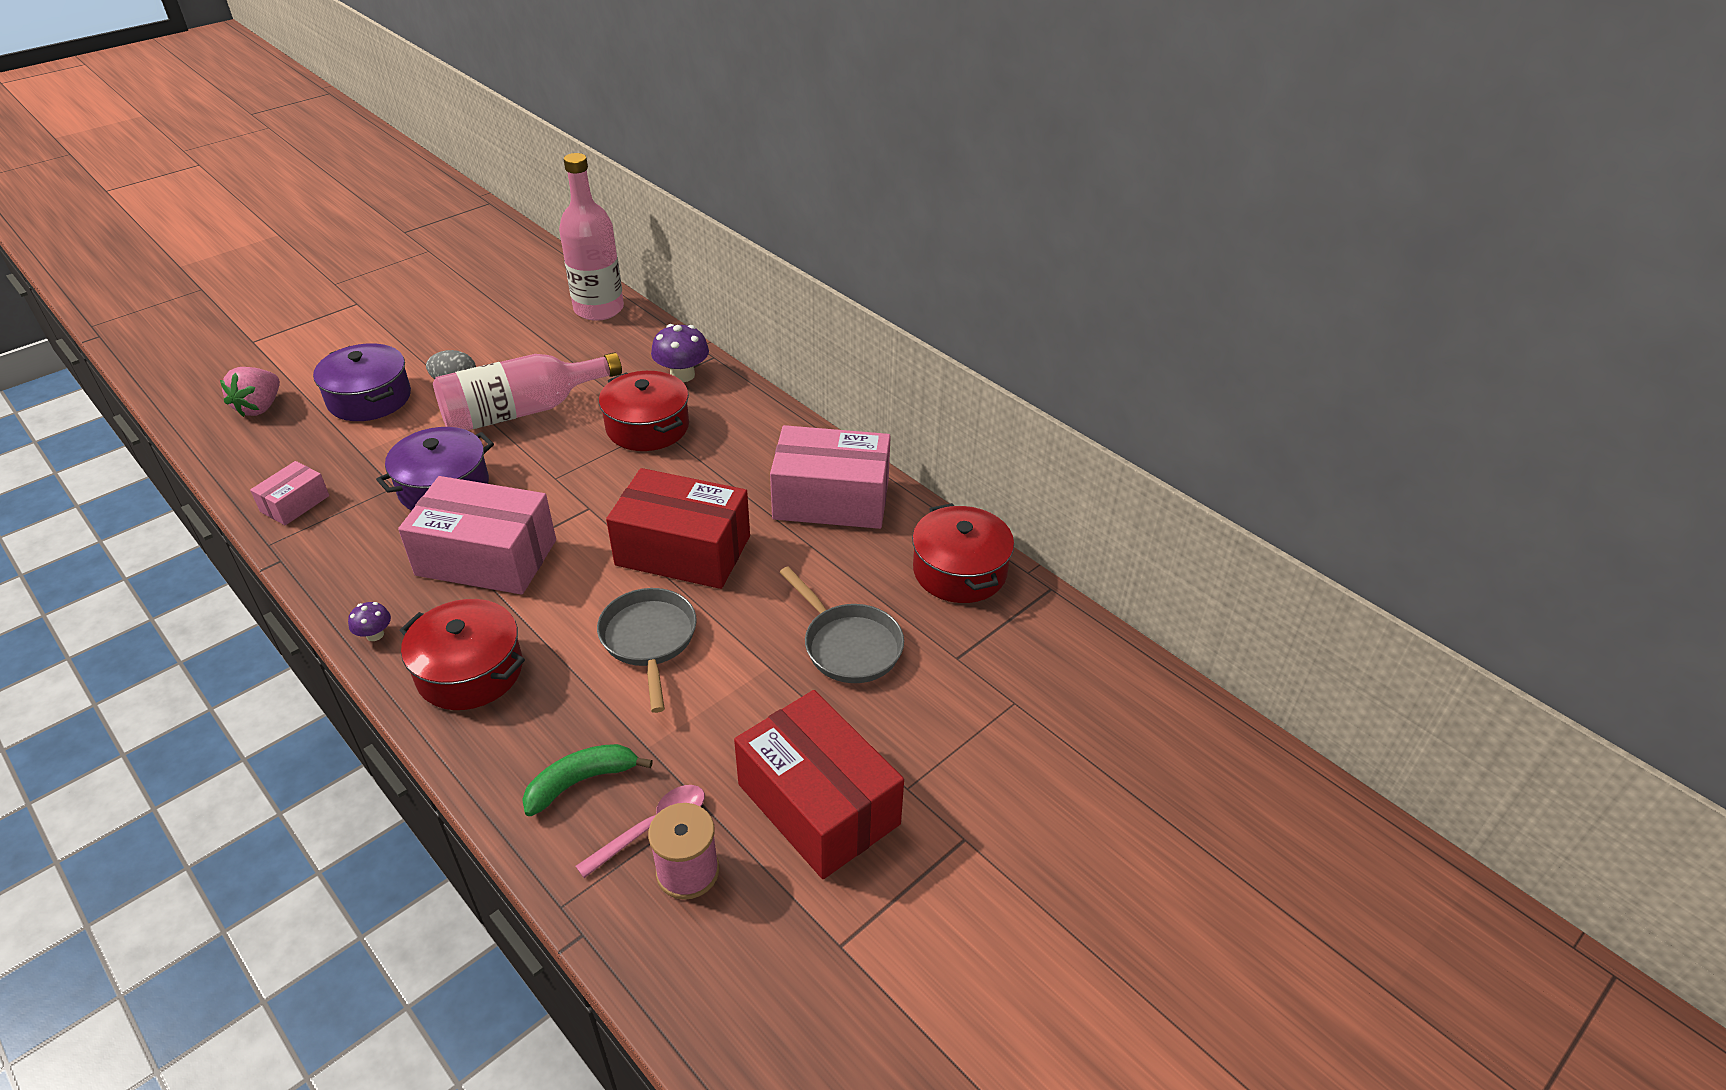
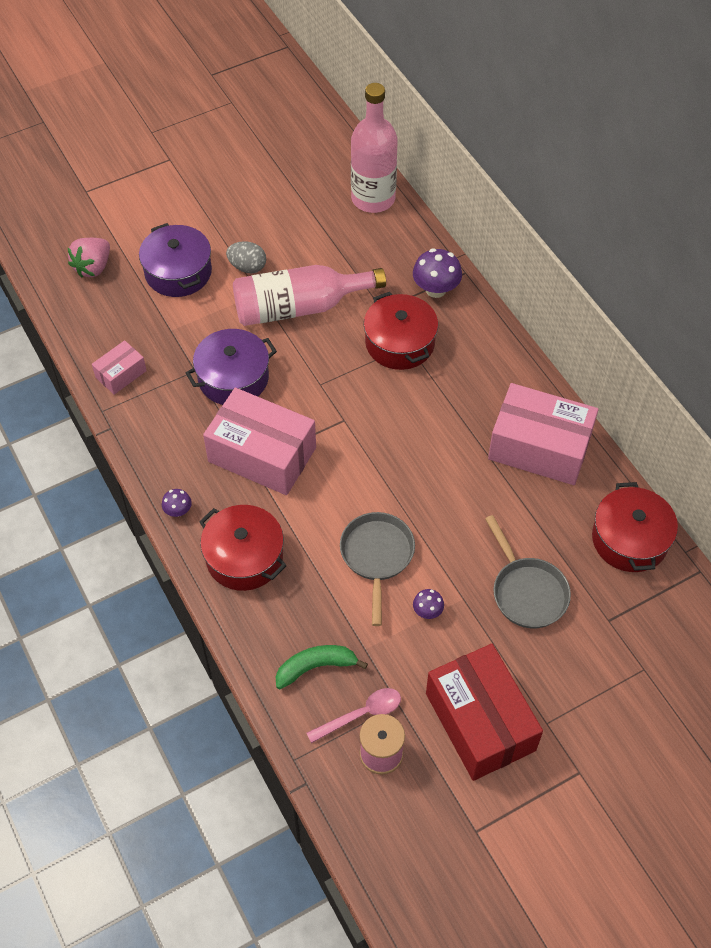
camera: 15 degrees right, 15 degrees up
(683, 550) = (413, 476): red box -> none
(725, 689) = (427, 611): none -> purple mushroom

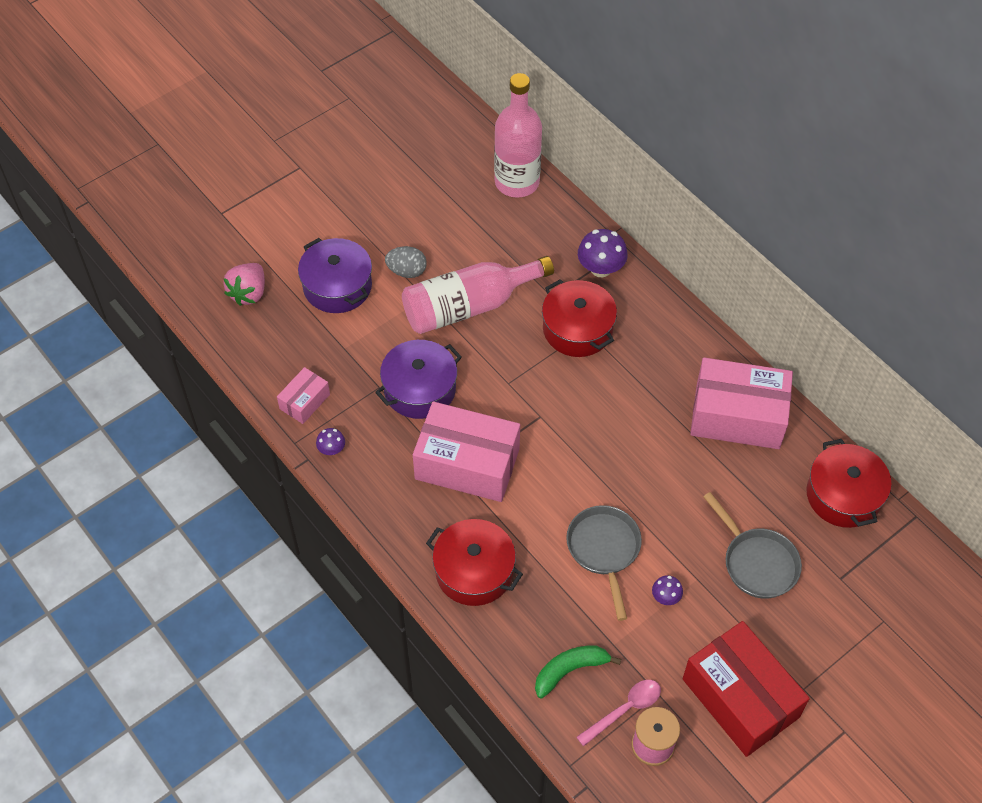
camera: 10 degrees left, 0 degrees up
(178, 511) = (396, 534): purple mushroom -> purple mushroom (331, 449)

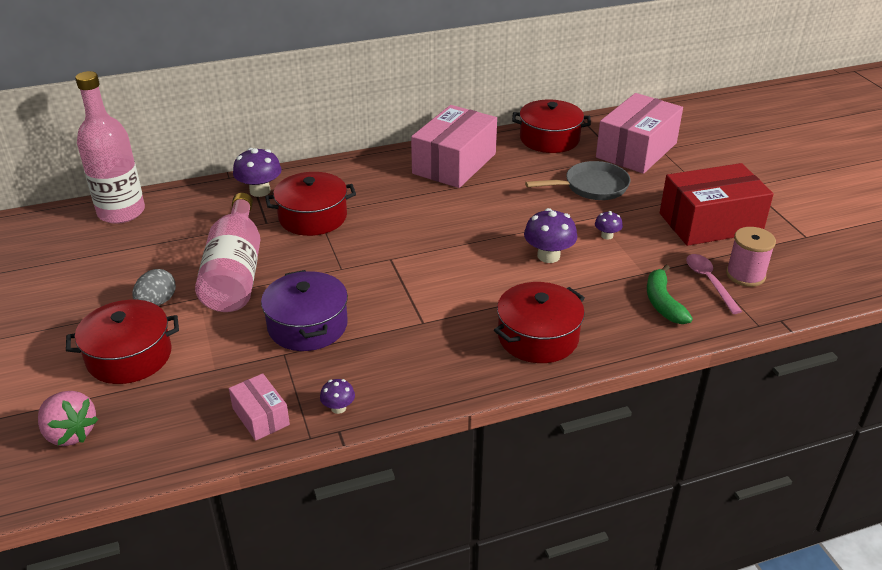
camera: 70 degrees left, 20 degrees down
(337, 286) = (129, 356): purple pot -> red pot
(467, 464) = (415, 314): pink box -> pink box (636, 150)
(604, 550) = (548, 256): grey pan -> purple mushroom

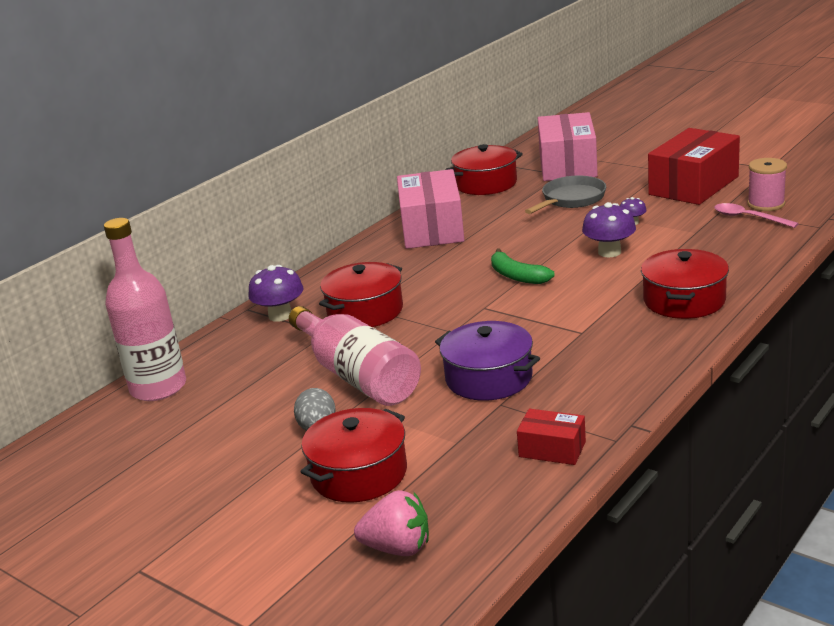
camera: 30 degrees left, 10 degrees down
(261, 416) = (552, 449): pink box -> red box
(338, 408) = (606, 412): purple mushroom -> none
(663, 303) = (737, 242): green banana -> green banana (517, 276)

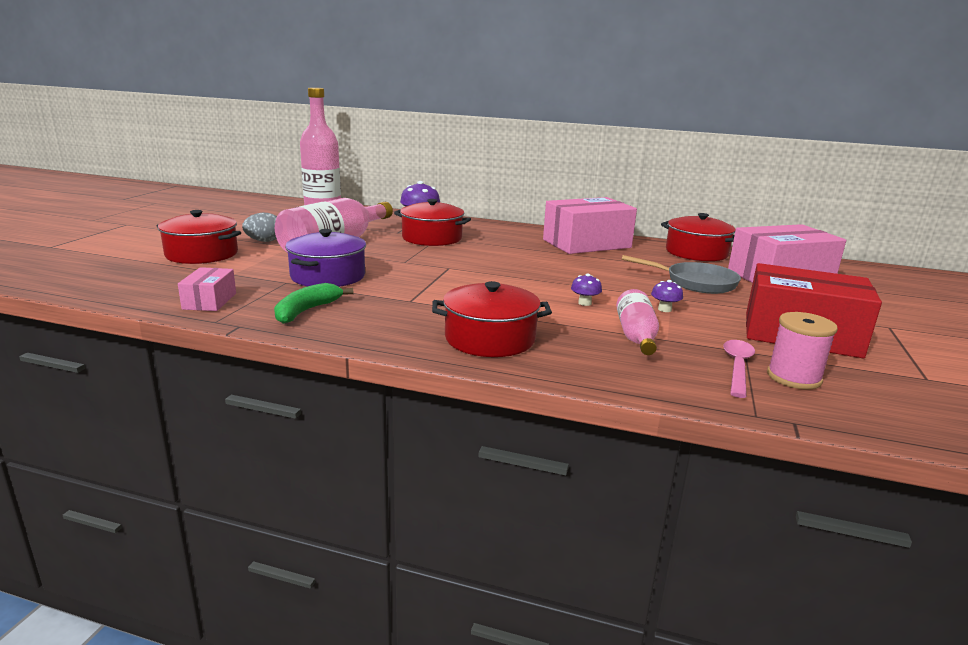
camera: 65 degrees right, 5 degrees down
(398, 548) = (104, 269): pink strawberry -> none
(517, 276) = (512, 274): green banana -> green banana (307, 311)
(552, 449) = (210, 301): red box -> pink box
(609, 252) = (584, 303): purple mushroom -> purple mushroom, size x0.54
(687, 242) = (636, 336): none -> pink bottle

